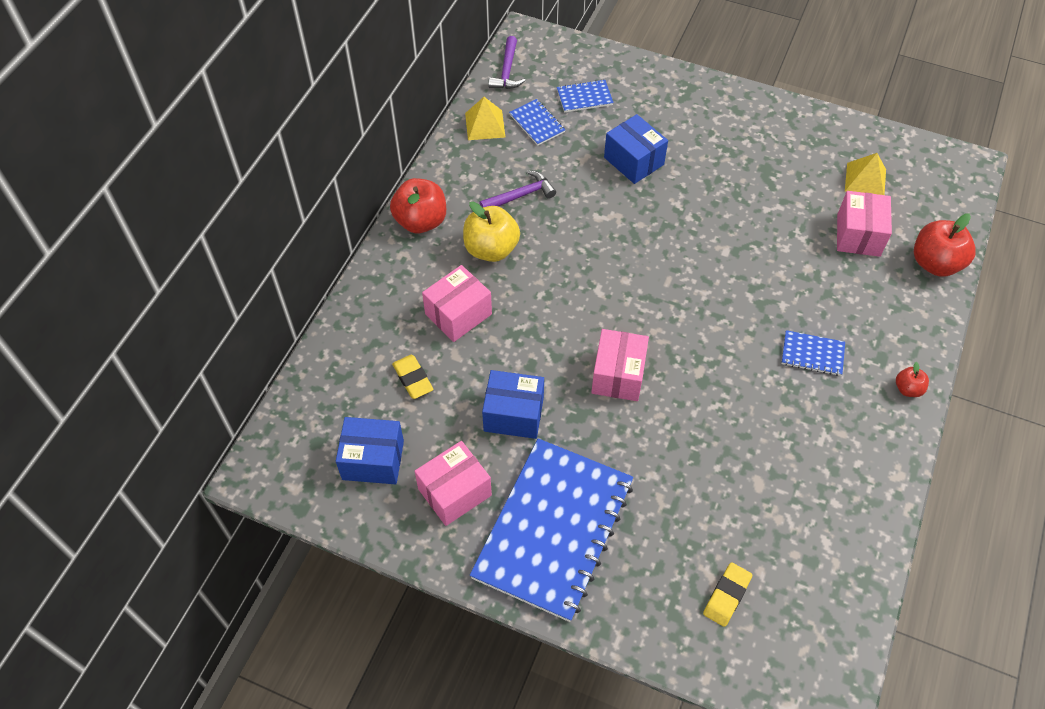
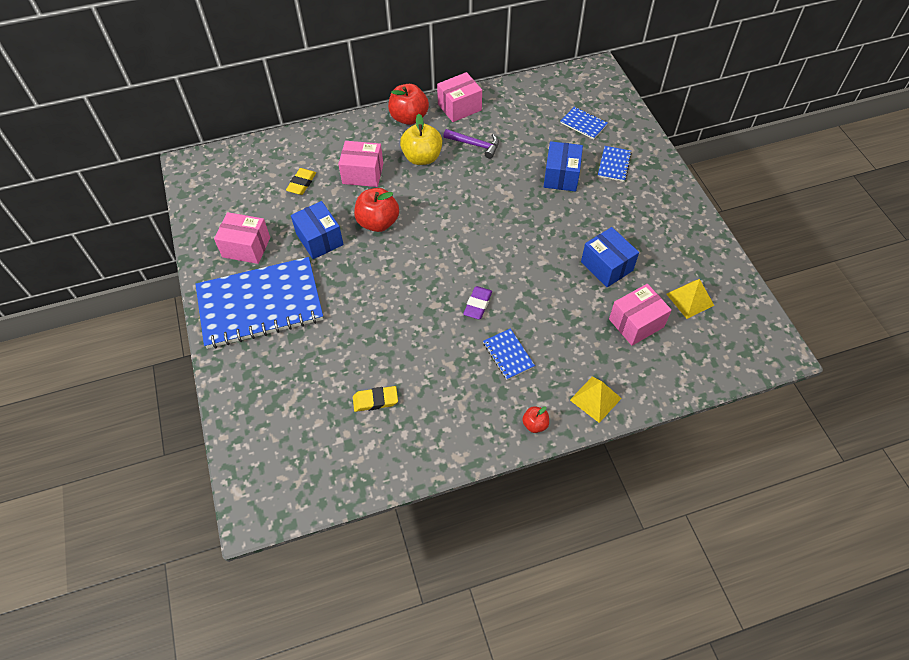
camera: 50 degrees right, 0 degrees up
(373, 460) = (236, 202): blue box -> blue box (606, 266)
(485, 125) = (508, 97): yellow pyramid -> yellow pyramid (595, 399)
(507, 71) = (560, 80): purple hammer -> none
(537, 123) = (537, 117): blue notebook -> blue notebook (614, 164)
(618, 375) = (392, 268): pink box -> pink box (459, 107)
(726, 596) = (286, 414): yellow eraser -> yellow eraser (375, 400)
(731, 336) = (477, 304): none -> purple eraser
(935, 263) = (662, 381): red apple -> red apple (378, 222)

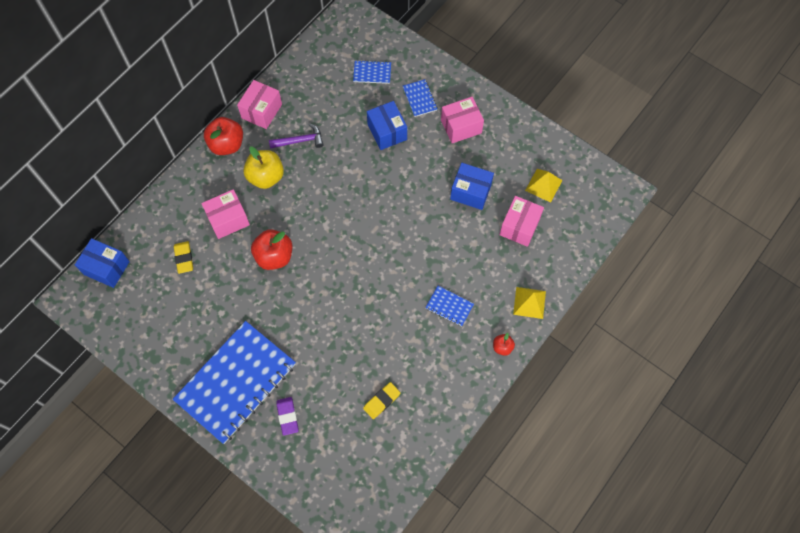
camera: 35 degrees left, 10 degrees up
(246, 247) = (184, 342): pink box -> pink box (461, 126)
(319, 239) = (239, 299): blue box -> blue box (106, 268)
(477, 304) = (400, 280): purple eraser -> purple eraser (287, 416)

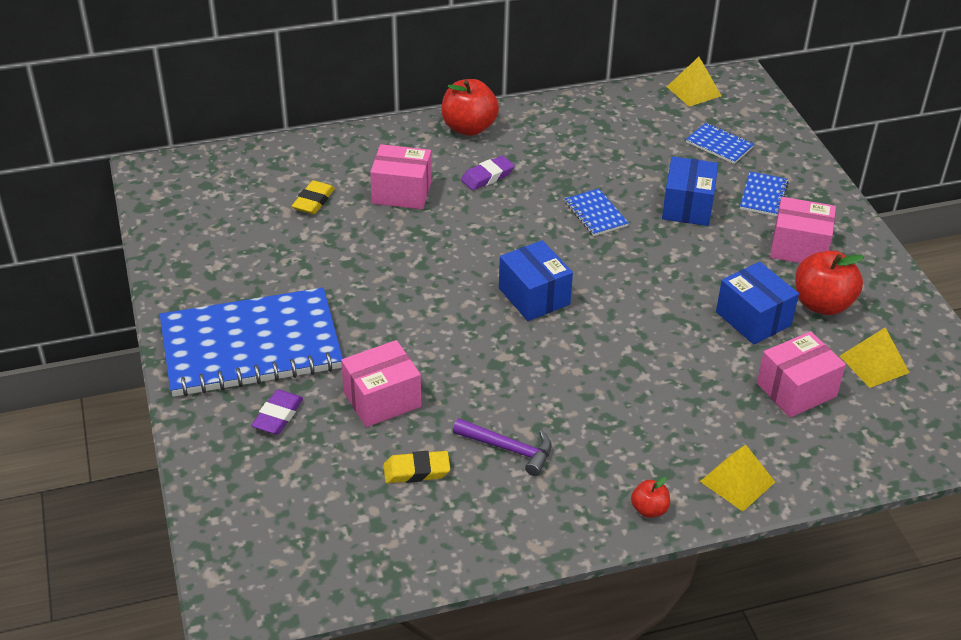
camera: 35 degrees right, 25 degrees down
(106, 268) = (219, 167): blue box -> blue box (534, 296)
(261, 111) = (541, 118): pink box -> pink box (382, 399)
(266, 177) = (487, 176): yellow apple -> purple eraser
(274, 256) = (423, 252): red apple -> red apple (822, 304)
(300, 140) = (563, 164): purple hammer -> purple hammer (509, 449)
(330, 36) = (693, 91): none -> yellow pyramid
(449, 306) = (610, 422): blue notebook -> blue notebook (595, 214)

